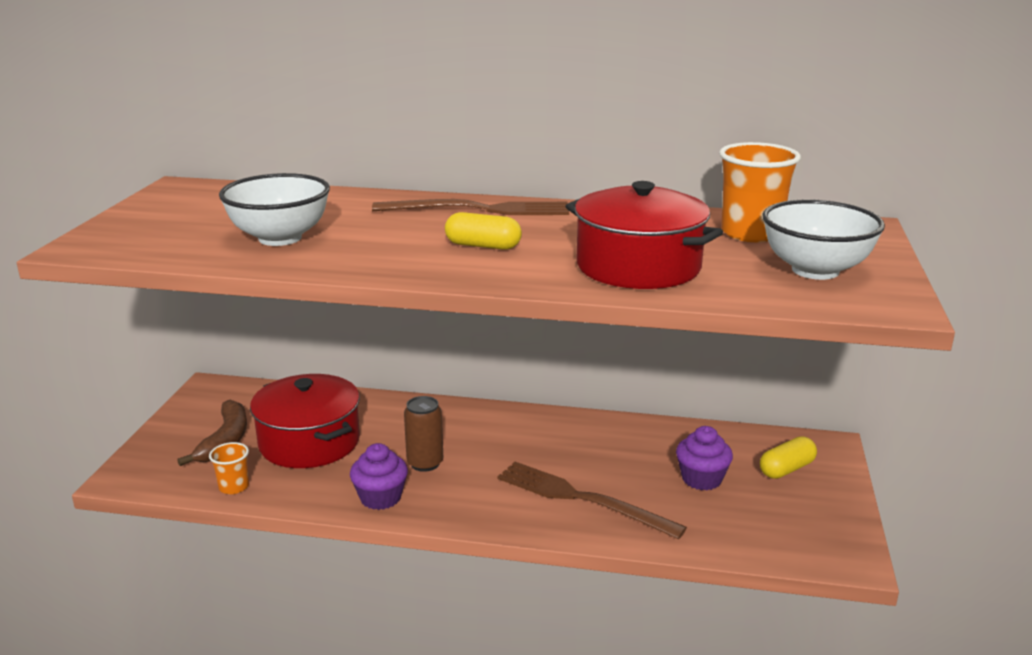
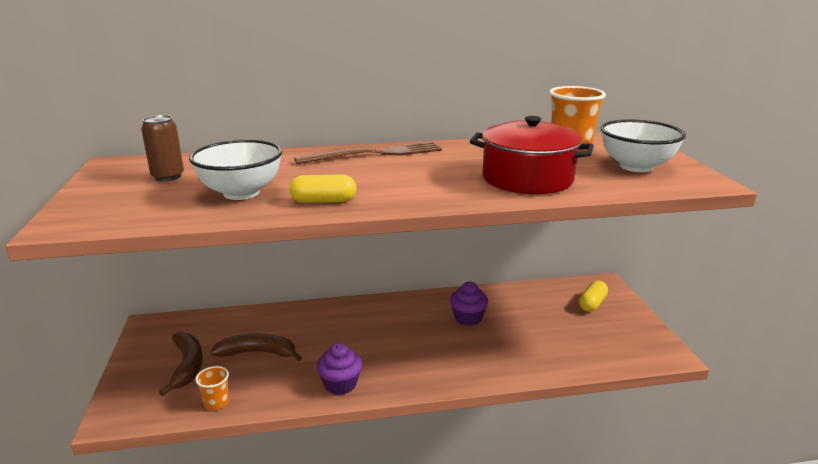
camera: 20 degrees left, 0 degrees up
(309, 442) = (258, 353): red pot -> brown banana
(425, 463) = (357, 350): brown can -> brown can (168, 176)
(483, 246) = (406, 178): yellow capsule -> yellow capsule (323, 201)
(582, 499) = (482, 352): brown fork -> none
(701, 479) = (547, 321): purple cupcake -> purple cupcake (468, 318)

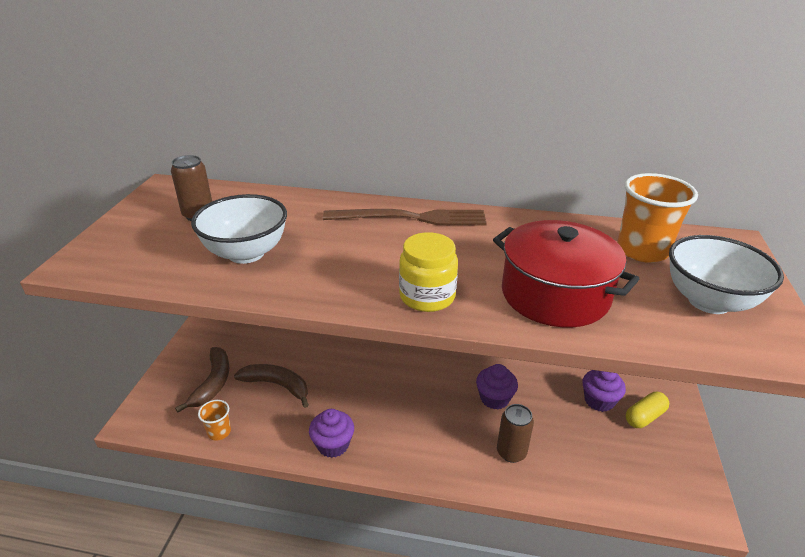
camera: 20 degrees right, 10 degrees up
(323, 201) = (314, 283): yellow capsule -> none
(429, 194) = (427, 296): none -> yellow jar
(502, 351) = (511, 452): none -> brown can
(552, 301) = (599, 401): none -> purple cupcake

